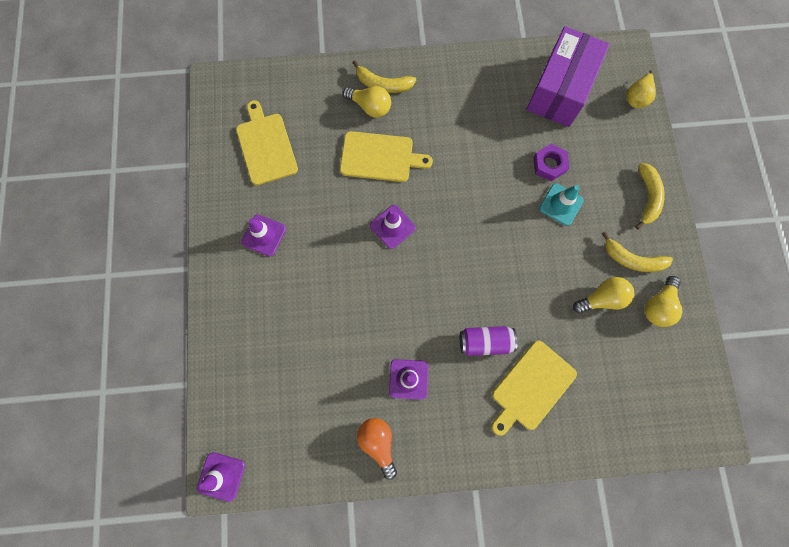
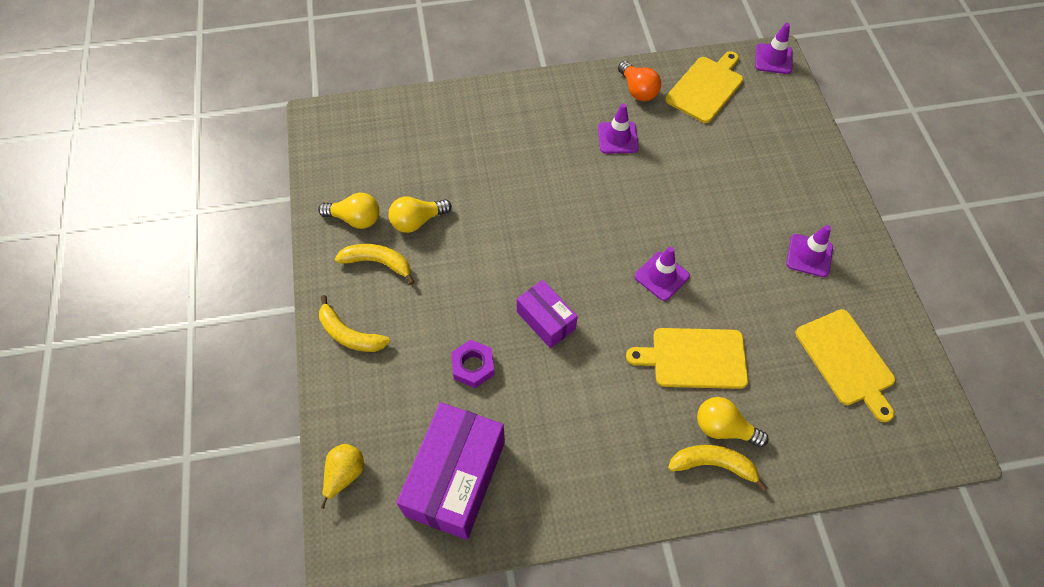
camera: 175 degrees right, 15 degrees down
(485, 342) = (543, 173): purple can -> none
(491, 196) = (546, 320): none -> purple box
(531, 387) = (494, 140): yellow cutting board -> yellow cutting board (706, 87)
(561, 204) = (459, 317): turquoise traffic cone -> none
(647, 197) = (350, 334): yellow banana -> yellow banana turned 60 degrees counterclockwise
(658, 306) = (355, 219): yellow light bulb -> yellow light bulb turned 75 degrees clockwise

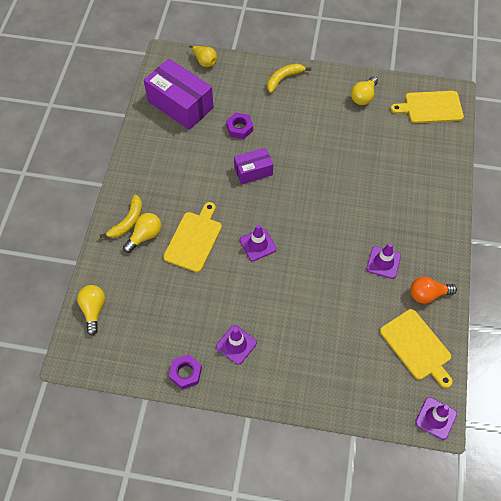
camera: 110 degrees right, 0 degrees up
(378, 263) = (326, 101): yellow banana -> none
(417, 221) = (350, 126): yellow light bulb -> yellow light bulb (93, 310)
(846, 360) = (152, 326): yellow cutting board -> yellow cutting board (431, 107)
(878, 297) = (185, 373): none -> purple nut

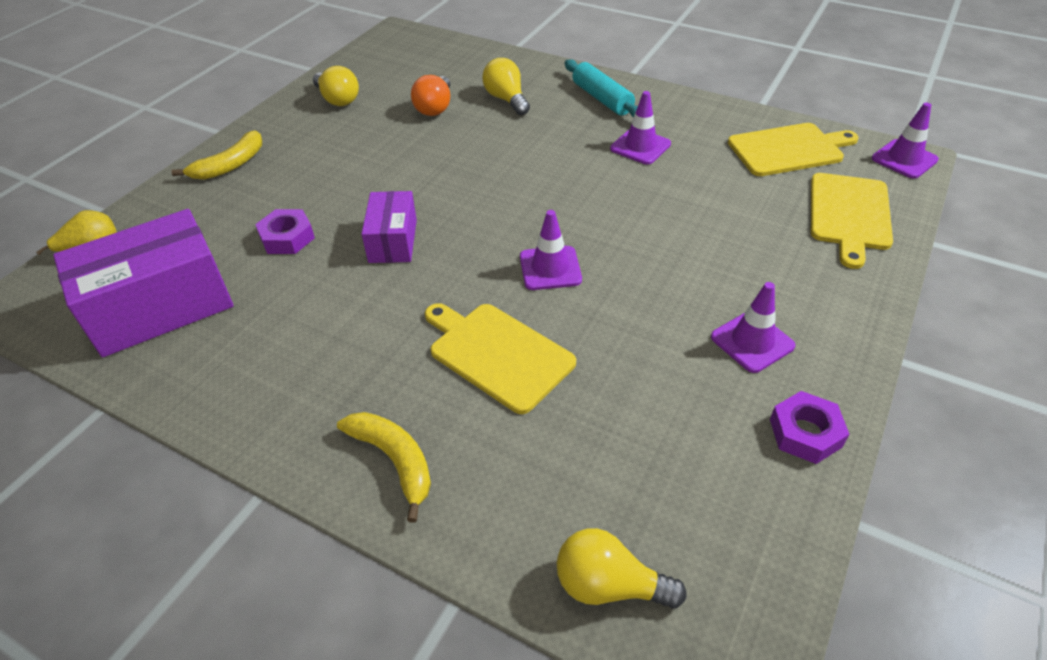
camera: 70 degrees left, 15 degrees down
(145, 236) = (449, 435): yellow light bulb -> yellow light bulb (506, 99)
(284, 79) = (230, 165): yellow banana -> yellow banana turned 120 degrees counterclockwise
(427, 294) = (706, 122): orange light bulb -> orange light bulb (435, 108)
(428, 230) = (602, 99): none -> turquoise rolling pin
(431, 107) = (403, 53): yellow cutting board -> yellow cutting board (849, 214)

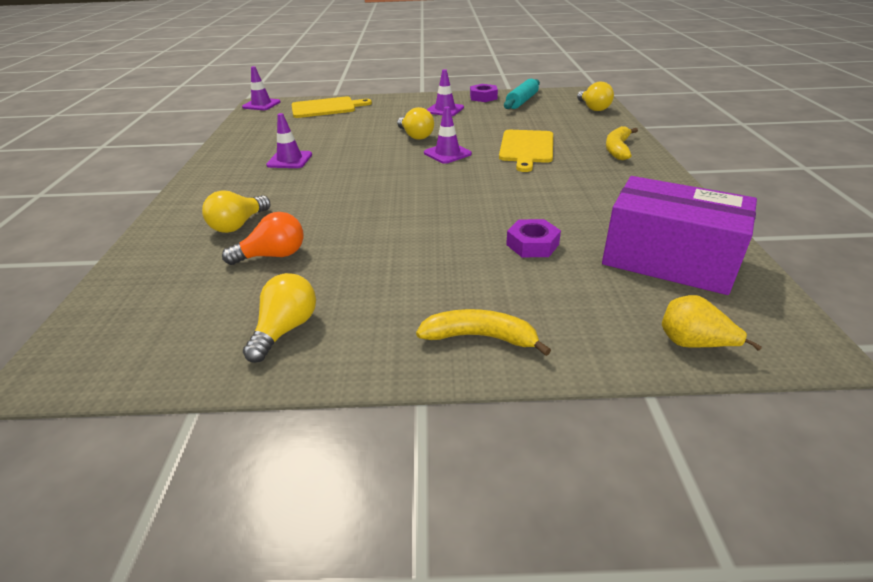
camera: 120 degrees left, 10 degrees down
(393, 241) = (481, 203): purple box -> none
(602, 99) = (220, 187): turquoise rolling pin -> turquoise rolling pin (521, 101)
(642, 263) = (415, 136): none -> yellow light bulb
(788, 149) = (266, 126): yellow cutting board -> none

